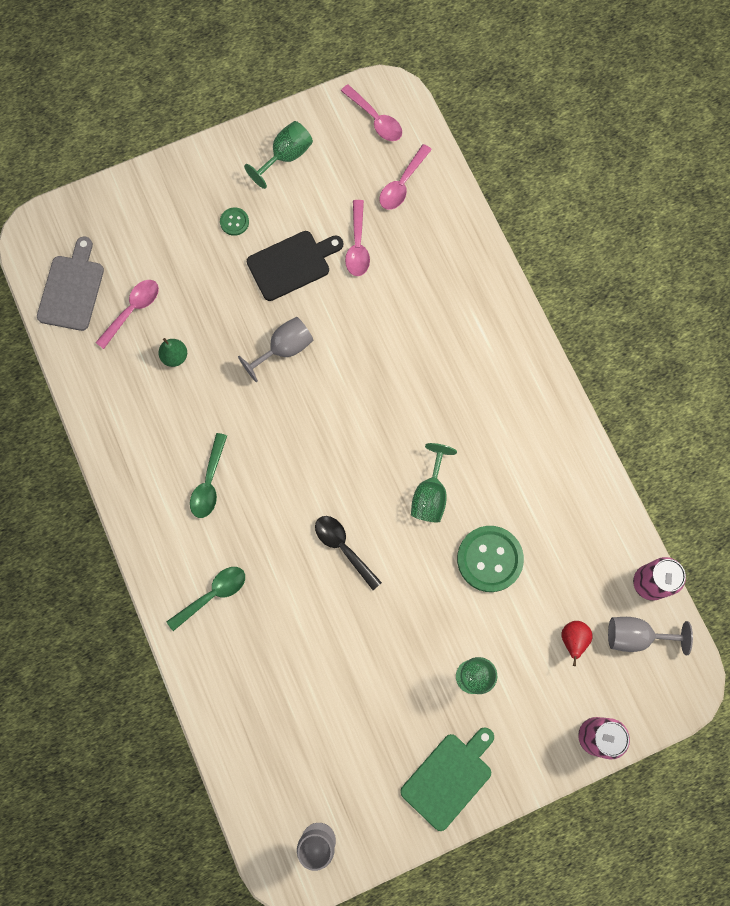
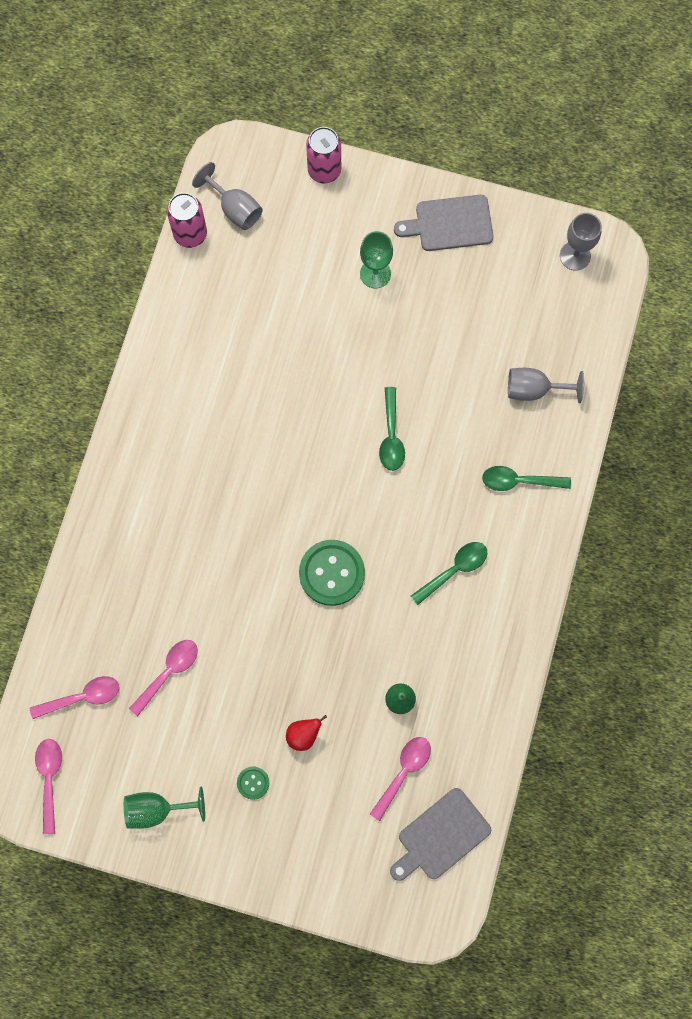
camera: 140 degrees left, 0 degrees up
(132, 310) = (403, 772): pink spoon -> pink spoon turned 135 degrees clockwise
(284, 349) = (305, 631): grey goblet -> grey goblet (534, 389)
(291, 264) = (237, 702): black cutting board -> none
(343, 547) = (391, 436): black spoon -> green spoon
(430, 494) = (291, 422): green goblet -> none
(449, 778) = (450, 224): green cutting board -> grey cutting board
(489, 559) = (289, 341): green button -> green button (332, 573)
(573, 639) = (281, 241): red pear -> red pear (303, 735)

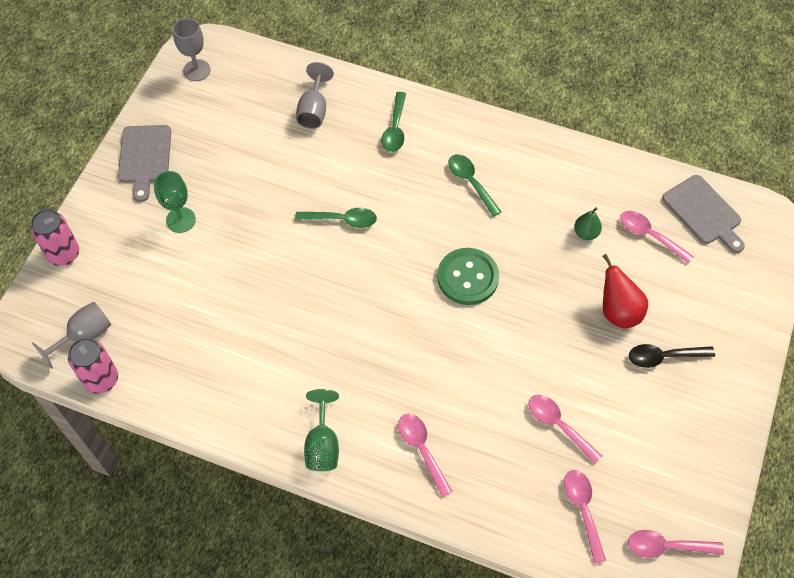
camera: 85 degrees left, 15 degrees down
(136, 539) = (421, 449): none -> pink spoon
(157, 809) = (692, 443): green goblet -> green goblet (322, 444)
(253, 783) = (663, 357): green button -> black spoon
(303, 735) = (618, 311): red pear -> red pear, size x1.58

